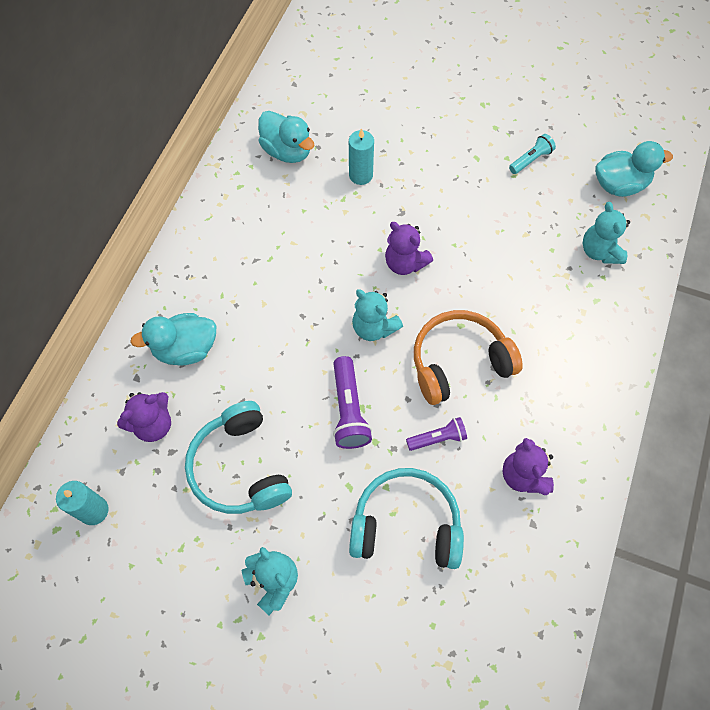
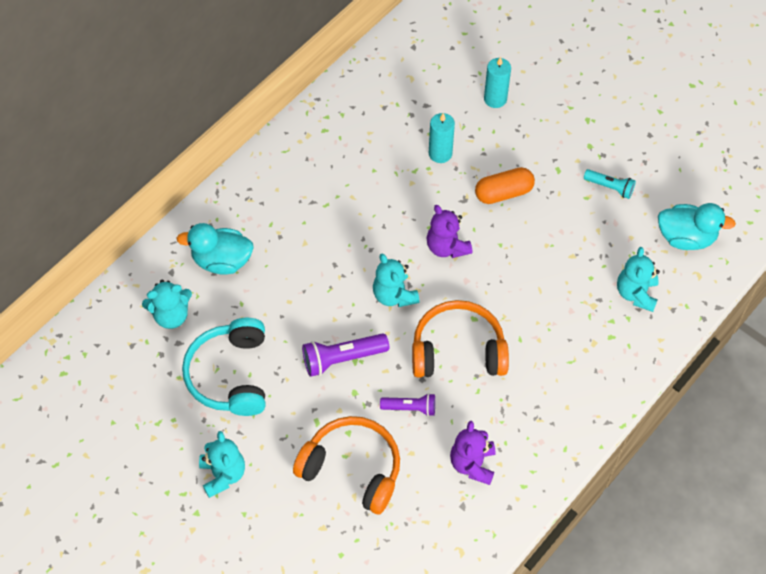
camera: 20 degrees right, 5 degrees down
(94, 510) = (98, 369): turquoise candle -> turquoise candle (495, 99)
(153, 424) = (171, 315): purple teddy bear -> turquoise teddy bear
(287, 151) = (381, 110): turquoise duck -> none
(348, 410) = (342, 358): purple flashlight -> purple flashlight turned 60 degrees clockwise
(406, 525) = (352, 469): turquoise headphones -> orange headphones
(436, 194) = (503, 193): none -> orange capsule
(531, 160) = (610, 187): turquoise flashlight -> turquoise flashlight turned 45 degrees clockwise

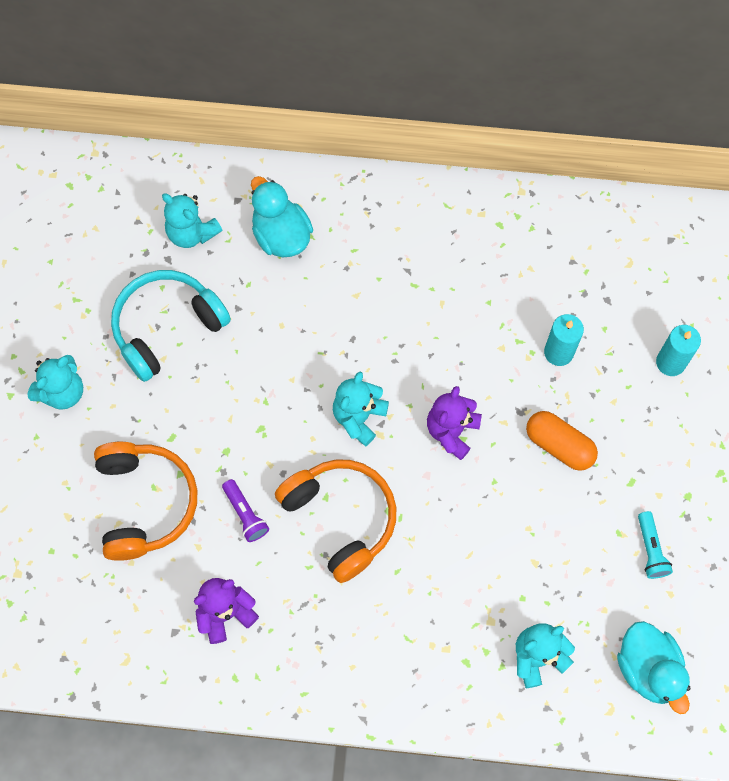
camera: 55 degrees right, 10 degrees up
(342, 358) = (254, 415): purple flashlight -> none

